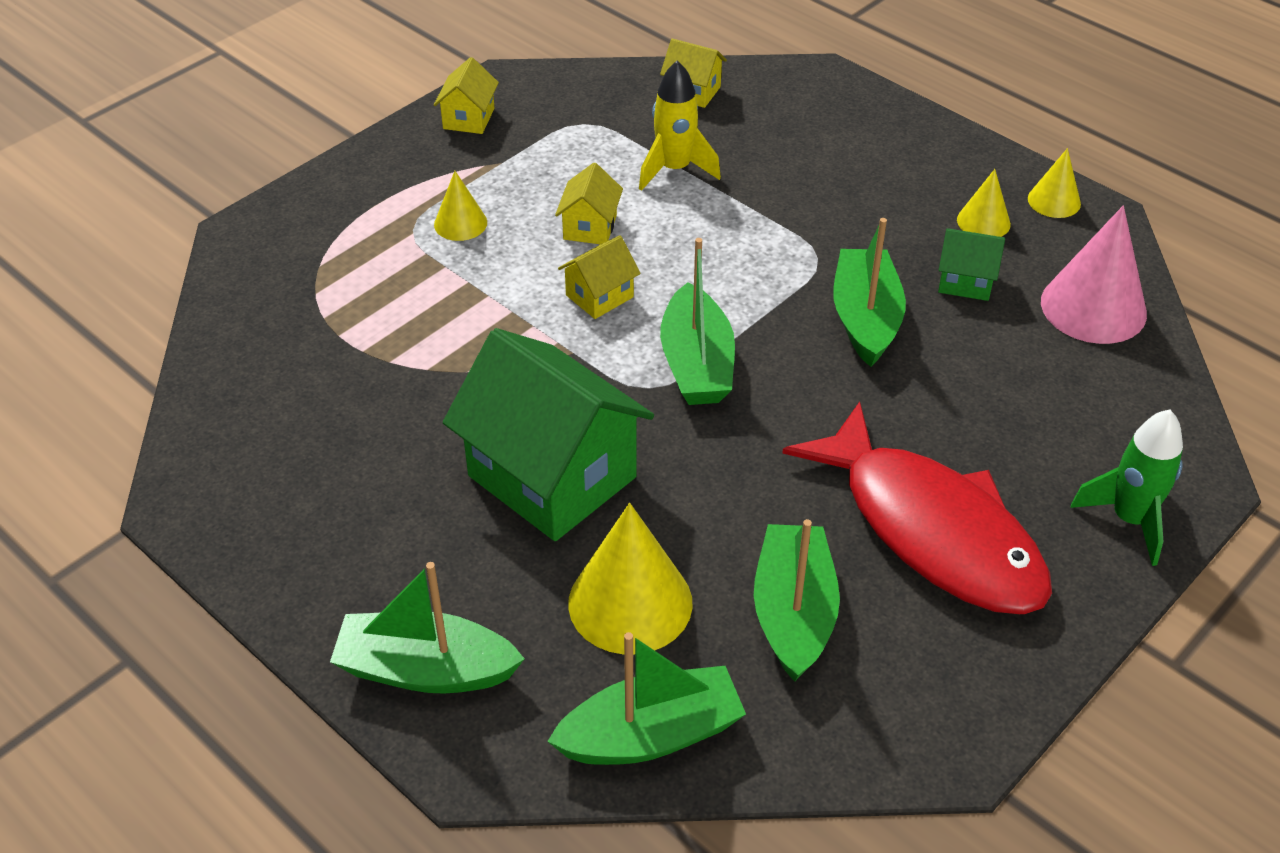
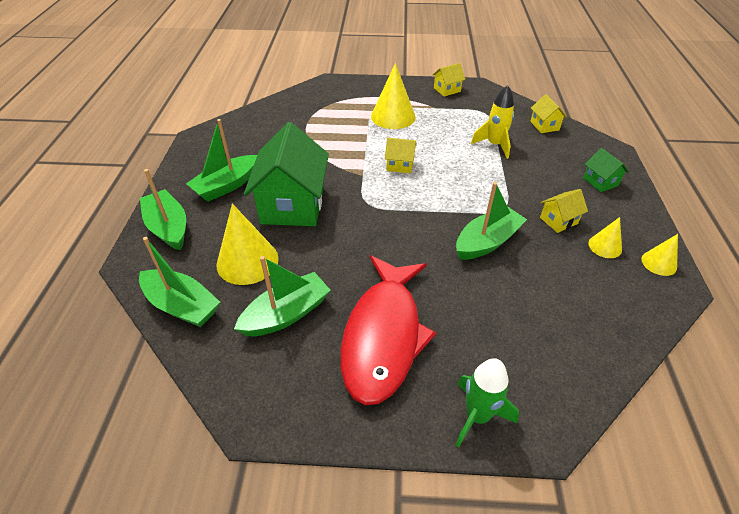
camera: 50 degrees right, 0 degrees up
(460, 223) = (393, 116): yellow cone -> yellow cone, size x1.85
(590, 227) = (432, 143): yellow house -> yellow house (558, 220)
(697, 364) = (396, 208): green boat -> green boat (226, 186)
(965, 282) = (556, 261): green house -> green house (600, 182)
(1093, 307) = (608, 318): pink cone -> none

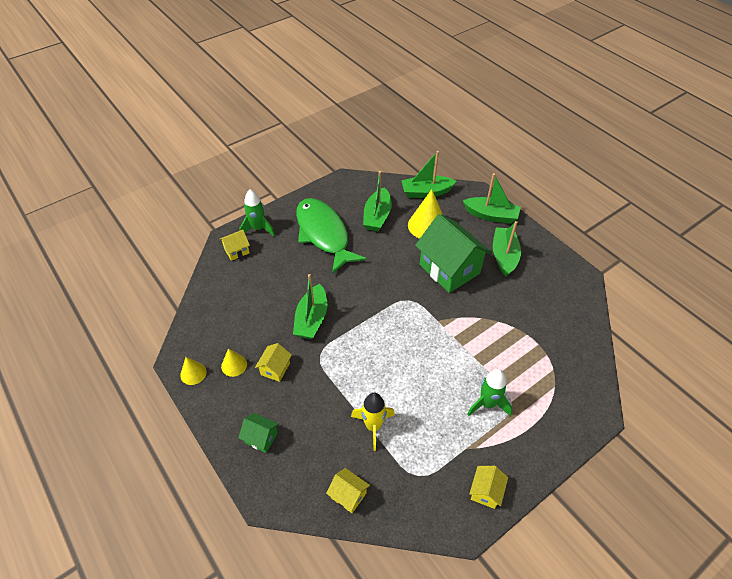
camera: 140 degrees right, 5 degrees up
(383, 336) = (324, 234): red fish -> green fish
(393, 116) = (487, 404): yellow cone -> green rocket
(400, 165) = (423, 348): yellow house -> yellow house (236, 251)

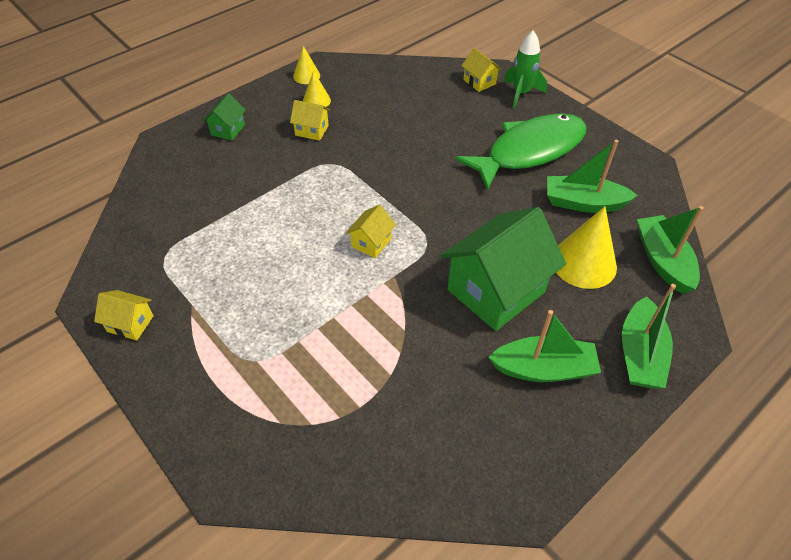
camera: 85 degrees right, 0 degrees up
(312, 319) = (383, 152): green boat -> none
(348, 495) = (152, 199): yellow house -> yellow house (371, 242)
(373, 426) = (232, 215): yellow rocket -> none
(487, 404) = (254, 331): green rocket -> none

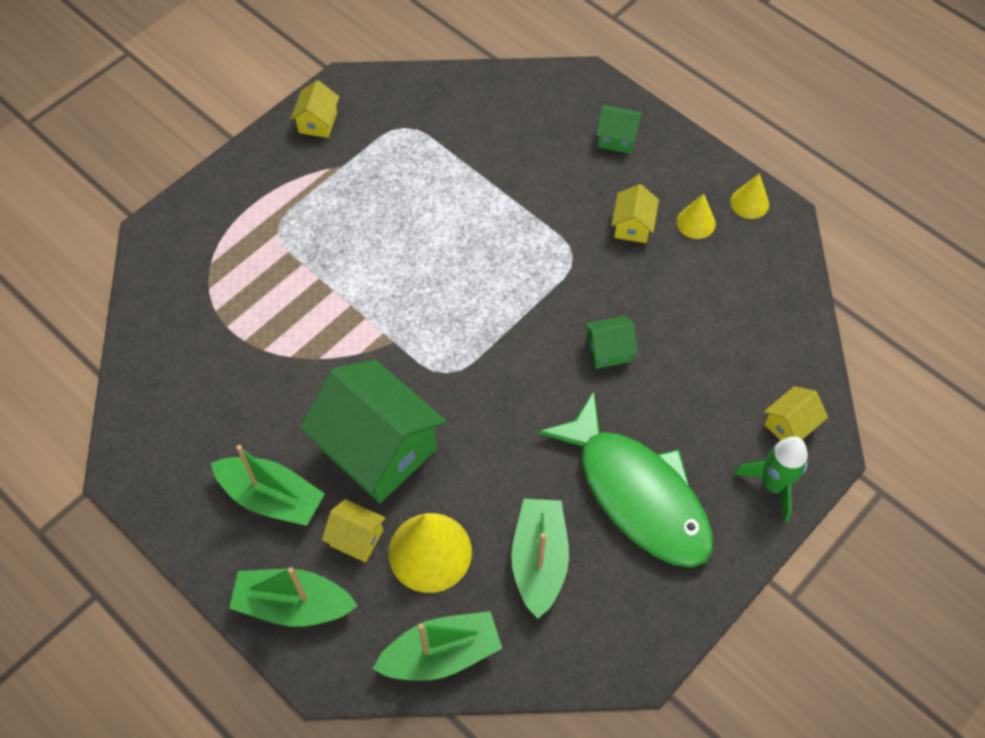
camera: 85 degrees right, 10 degrees up
(371, 242) = (442, 314): yellow house -> yellow house (356, 538)
(416, 153) = (608, 350): none -> green house
(543, 369) = (271, 497): green boat -> green boat turned 60 degrees counterclockwise

